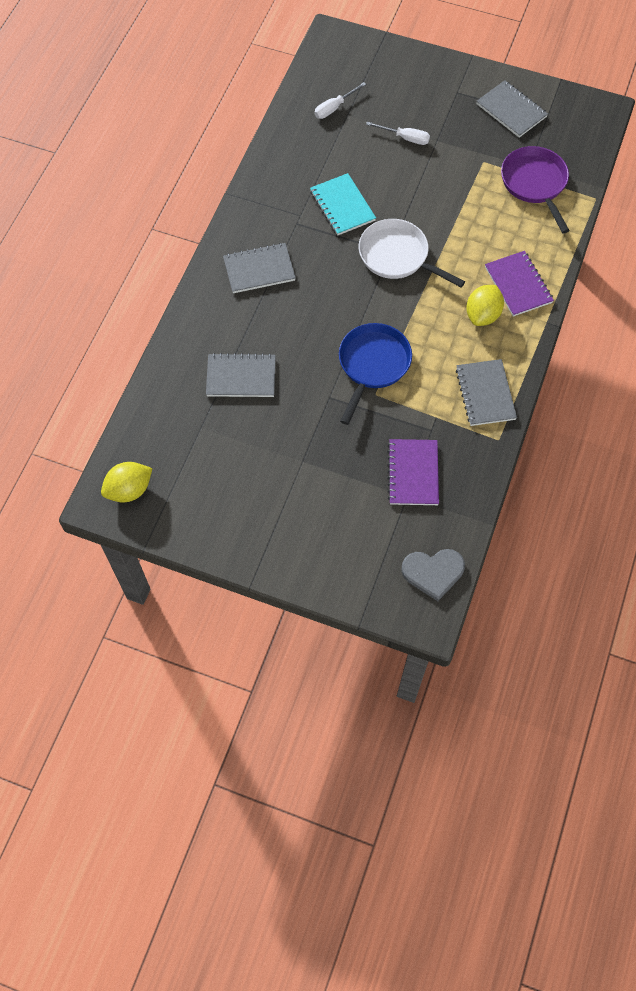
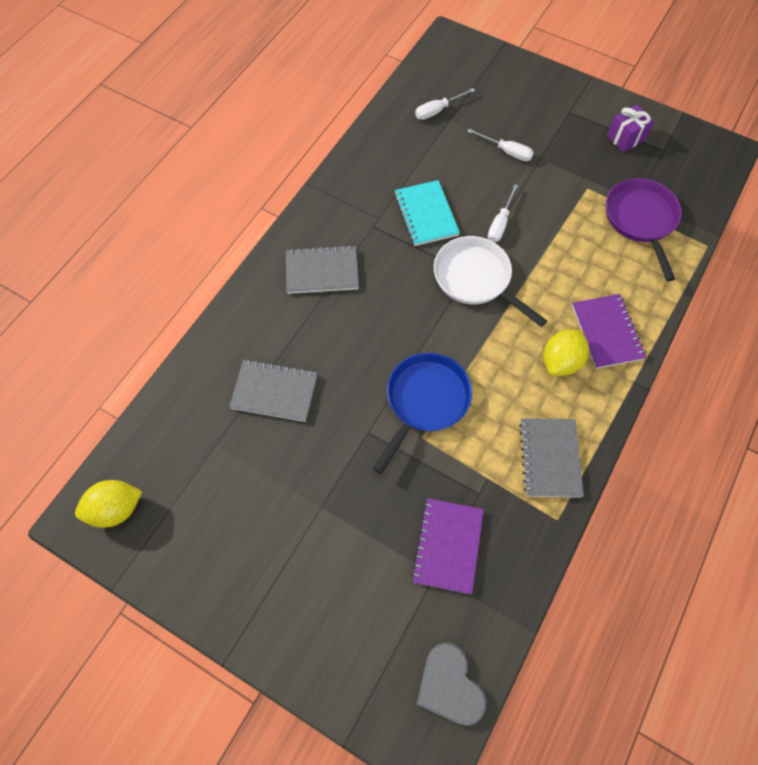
camera: 10 degrees right, 0 degrees up
(410, 204) = (500, 223): none -> white screwdriver
(433, 572) = (449, 686): grey heart -> grey heart turned 60 degrees clockwise
(511, 111) = (625, 138): grey notebook -> purple gift

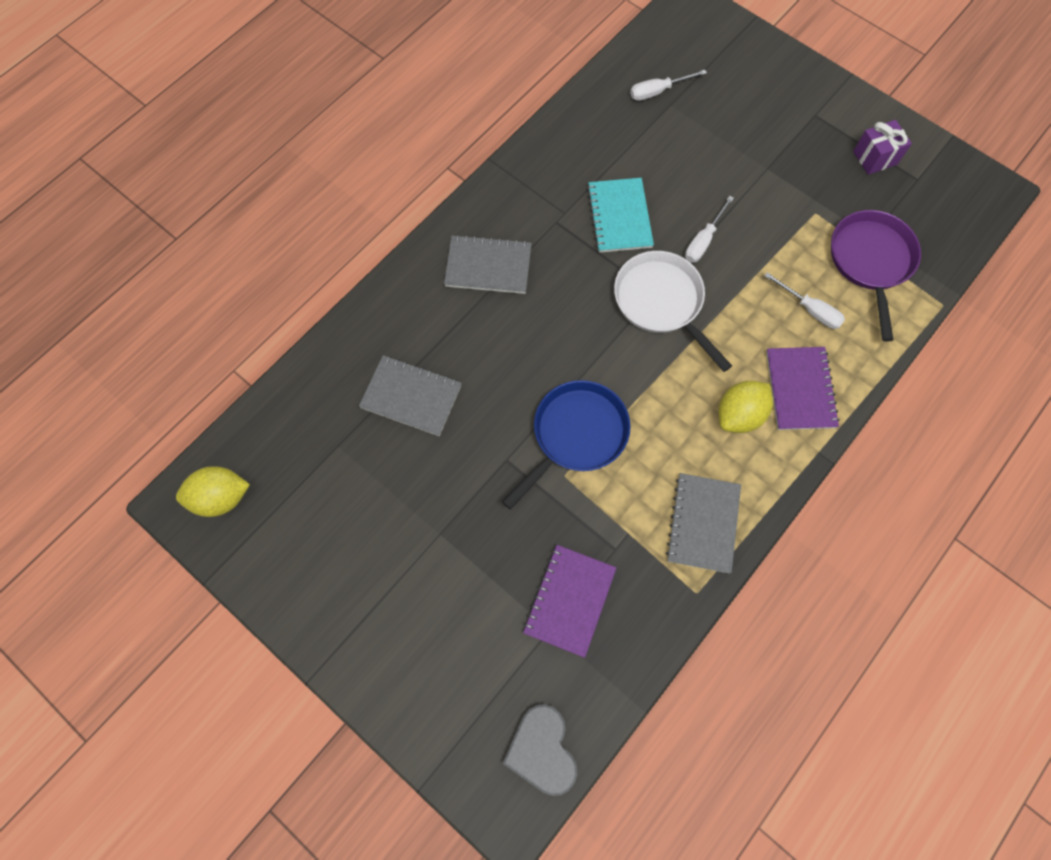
camera: 10 degrees right, 5 degrees up
(506, 152) = (729, 154): white screwdriver -> white screwdriver (810, 310)

